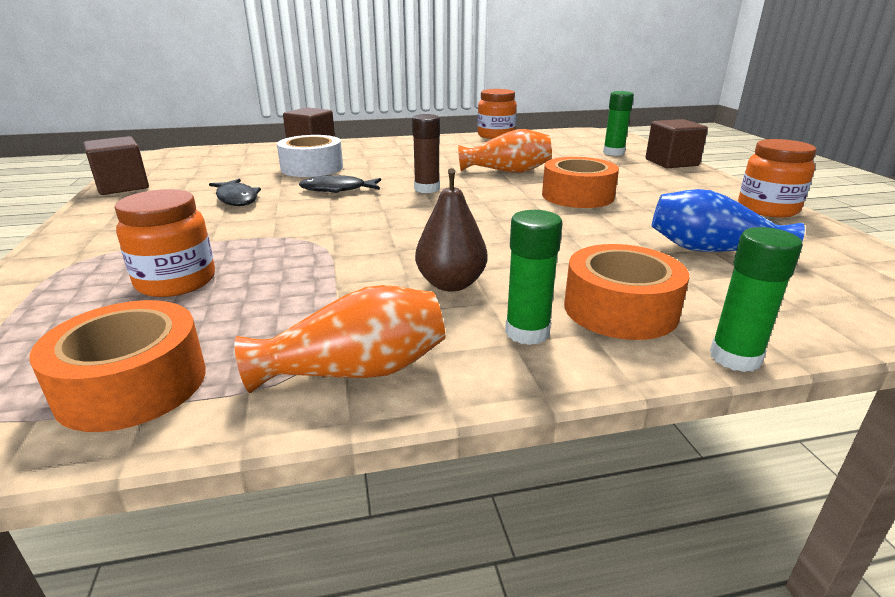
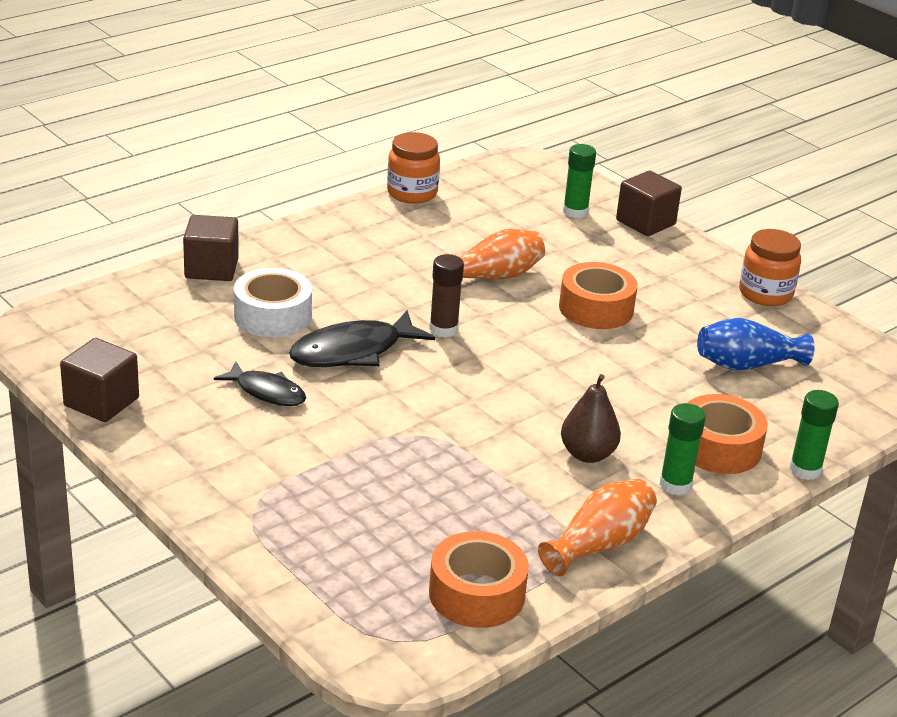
camera: 30 degrees left, 5 degrees up
(176, 282) = (375, 510): orange jar -> none
(337, 189) = (352, 352): black fish -> black fish, size x1.59

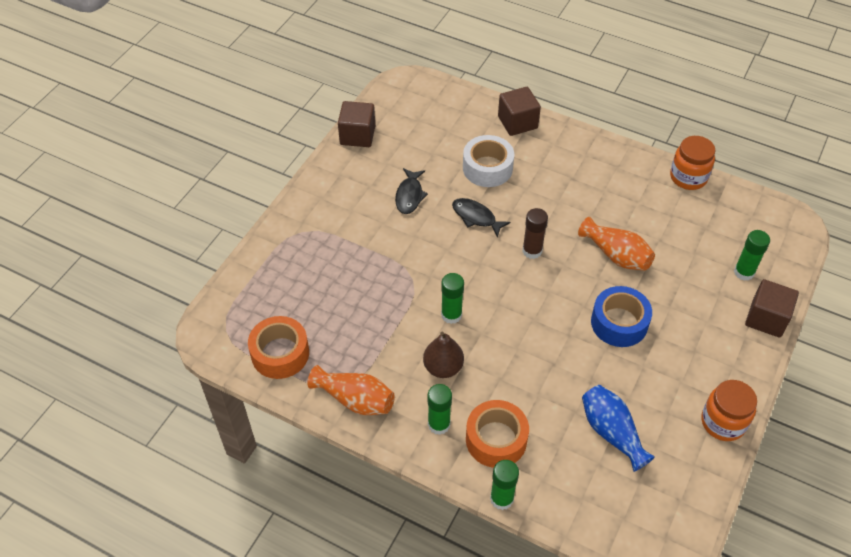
camera: 70 degrees right, 20 degrees up
(352, 352) = (476, 217): black fish -> black fish, size x0.63
(505, 422) = (451, 315): none -> green glue stick
(596, 308) = (619, 323): orange tape -> blue tape

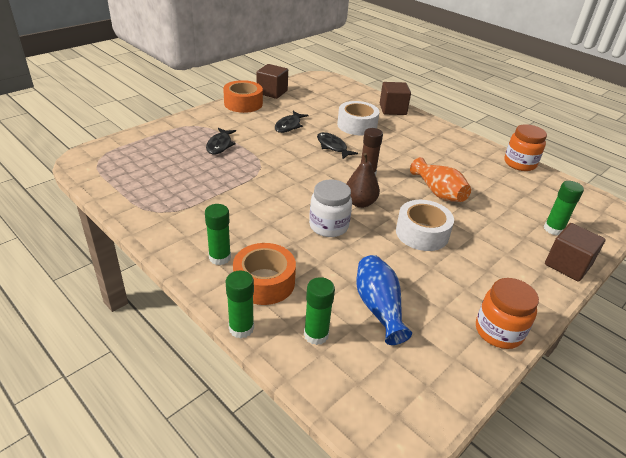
camera: 15 degrees right, 15 degrees down
(280, 353) = (126, 182): orange tape -> orange tape (243, 103)
(348, 258) = (220, 145): none -> black fish
(355, 400) = (161, 223): orange vase -> none
(443, 367) = (249, 222): brown pear -> brown pear (360, 203)
(451, 315) = (278, 193): green glue stick -> green glue stick (316, 335)
(524, 345) = (328, 226): none -> white jar
(619, 323) = (422, 233): blue tape -> white tape

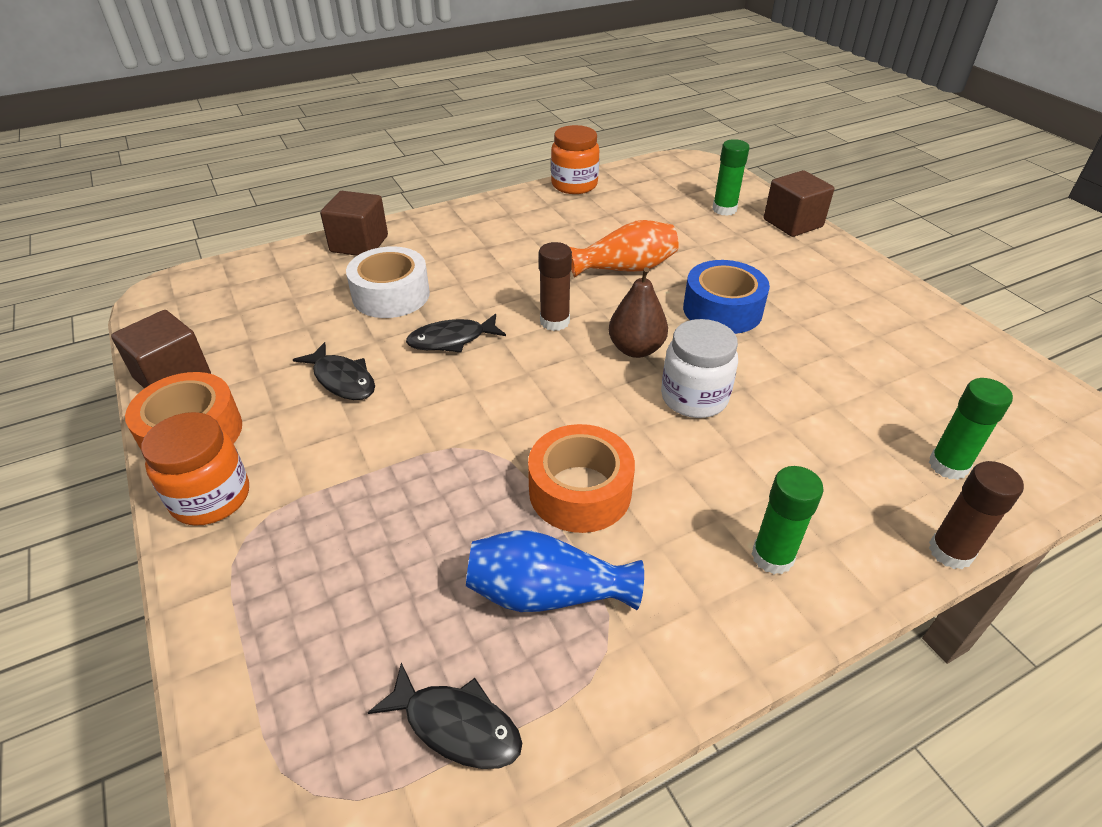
camera: 70 degrees left, 5 degrees up
(220, 145) = (366, 503): black fish -> black fish (456, 725)
(241, 328) = (950, 552): green glue stick -> brown glue stick
(264, 282) = (837, 504): orange tape -> orange tape (580, 491)
(379, 308) = (884, 390): blue vase -> blue vase (547, 593)
(422, 233) = (722, 310): white tape -> blue tape
(498, 331) = (912, 306): orange jar -> orange jar (211, 498)

